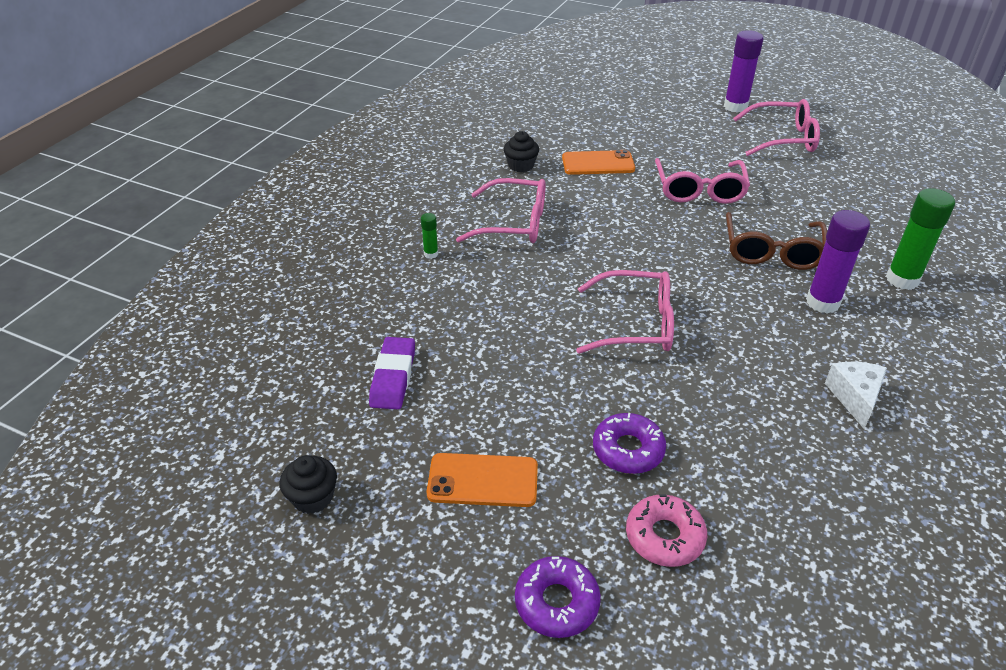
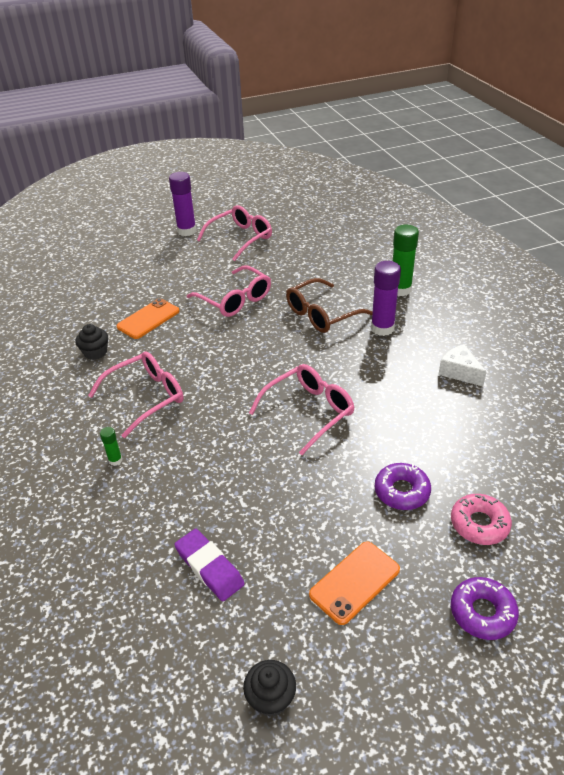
camera: 45 degrees left, 0 degrees up
(772, 251) = (322, 314): brown glasses -> brown glasses turned 90 degrees clockwise

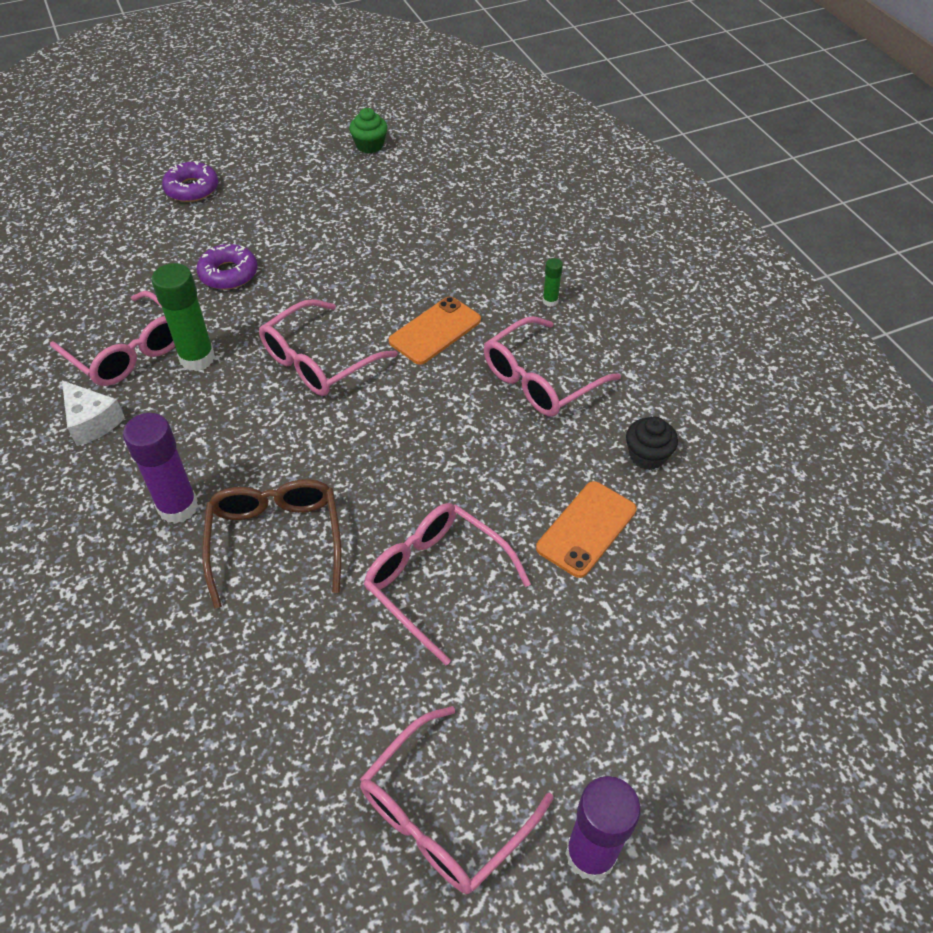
camera: 175 degrees right, 10 degrees up
(209, 567) = (426, 213): purple eraser -> none
(271, 698) = (369, 145): black cupcake -> green cupcake
(322, 314) = (275, 541): brown glasses -> brown glasses turned 60 degrees counterclockwise
(355, 582) = (294, 205): orange phone -> orange phone (435, 331)
(400, 290) = (111, 609): green glue stick -> green glue stick (197, 358)
(459, 420) = (127, 351): none -> pink glasses
(479, 524) = (161, 247): pink donut -> none

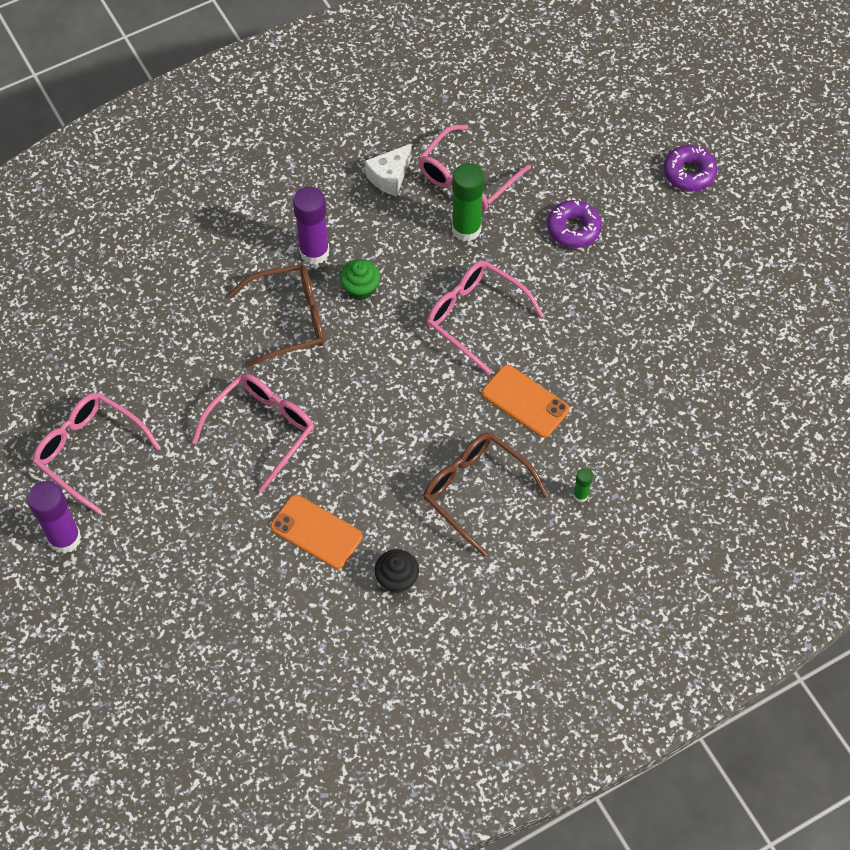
camera: 85 degrees right, 10 degrees up
(369, 145) = (796, 310): green cupcake -> green cupcake (360, 288)
(540, 379) = (475, 491): pink glasses -> brown glasses

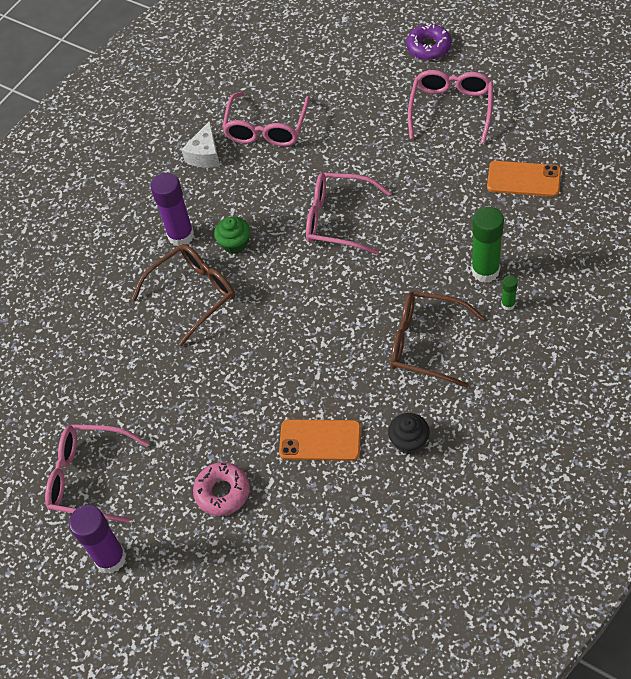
camera: 20 degrees left, 5 degrees down
(198, 532) = (222, 492): none -> pink donut
(262, 429) = (224, 386): pink glasses -> pink glasses (451, 109)
(466, 229) = (289, 162): green glue stick -> green glue stick (485, 271)
(525, 401) = (418, 260): orange phone -> orange phone (523, 179)
(573, 228) = (370, 123): purple donut -> none

